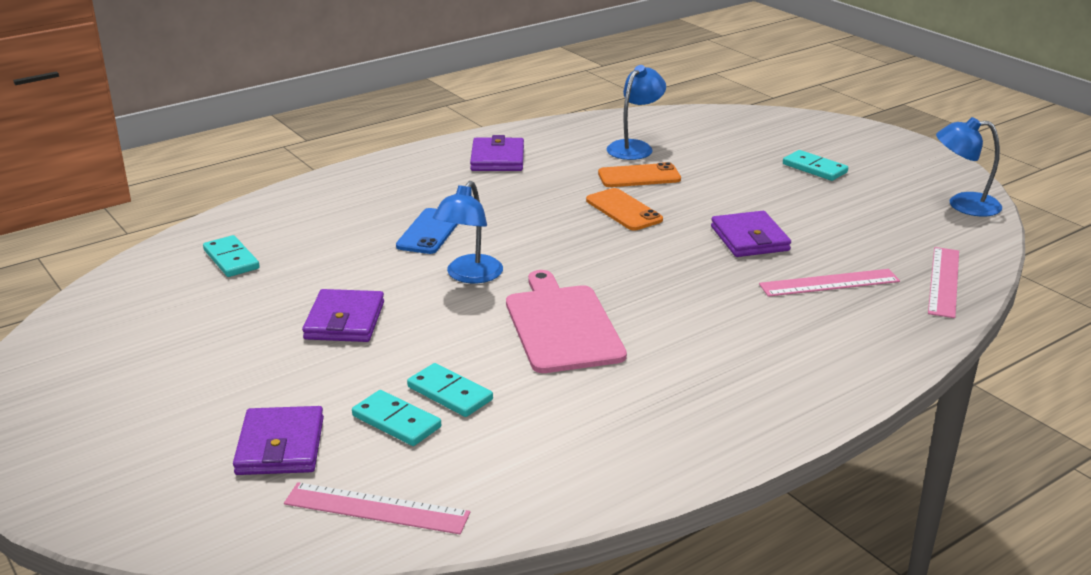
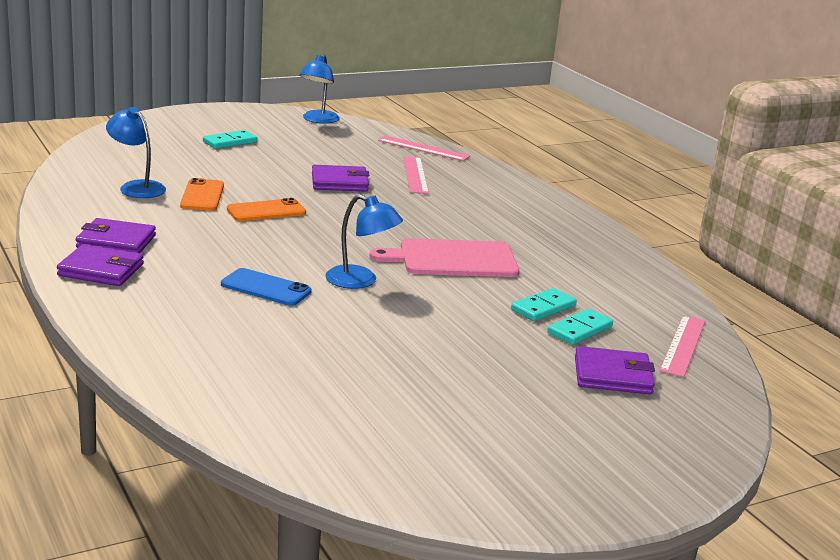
camera: 85 degrees left, 5 degrees down
(231, 259) = (278, 387): turquoise domino -> none
(345, 321) = (424, 338): purple wallet -> purple wallet (101, 270)

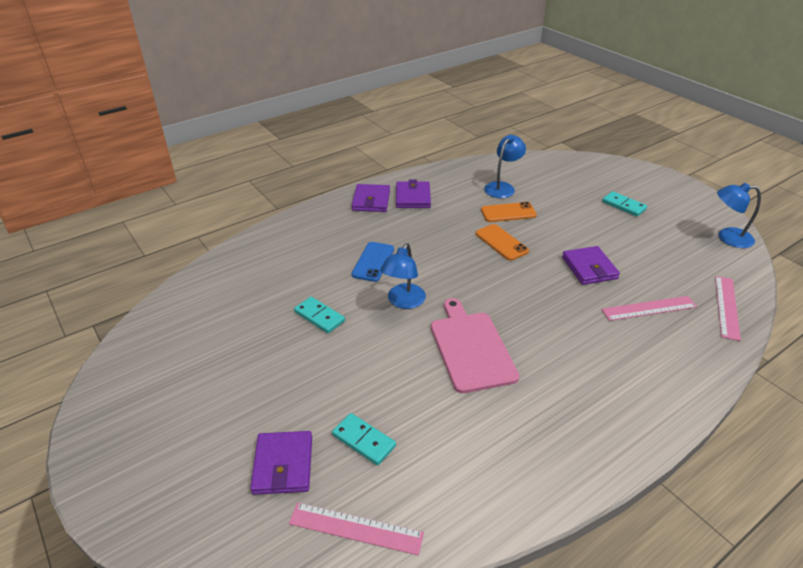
camera: 85 degrees right, 15 degrees up
(543, 308) = (399, 413): turquoise domino -> turquoise domino (319, 316)

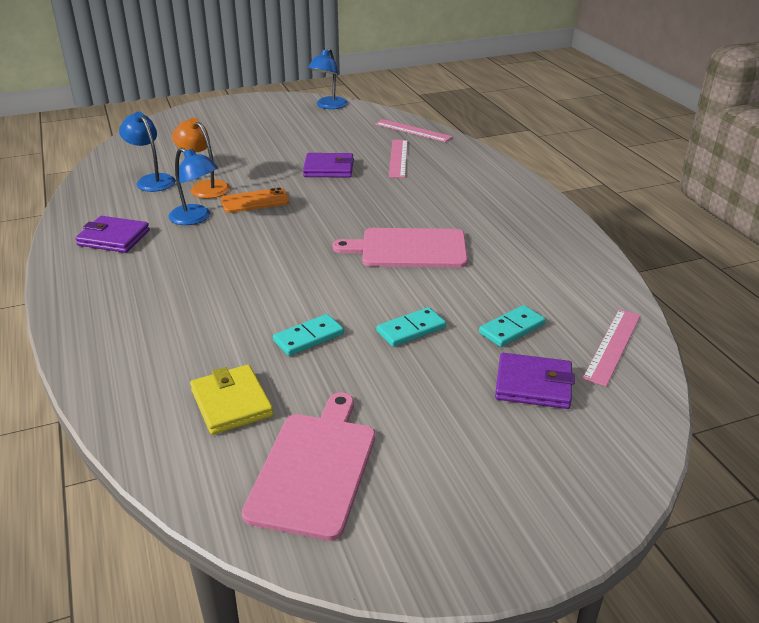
camera: 75 degrees left, 5 degrees down
(180, 351) = (314, 469): none -> pink cutting board
(241, 299) = (231, 403): none -> yellow wallet
(371, 200) = (89, 269): purple wallet -> none
(373, 262) = (228, 285): blue phone -> none
(403, 302) = (316, 275): blue lamp -> blue lamp (196, 218)
(508, 213) = (205, 187): orange phone -> orange lamp
(623, 205) = (246, 131): turquoise domino -> turquoise domino (411, 330)

